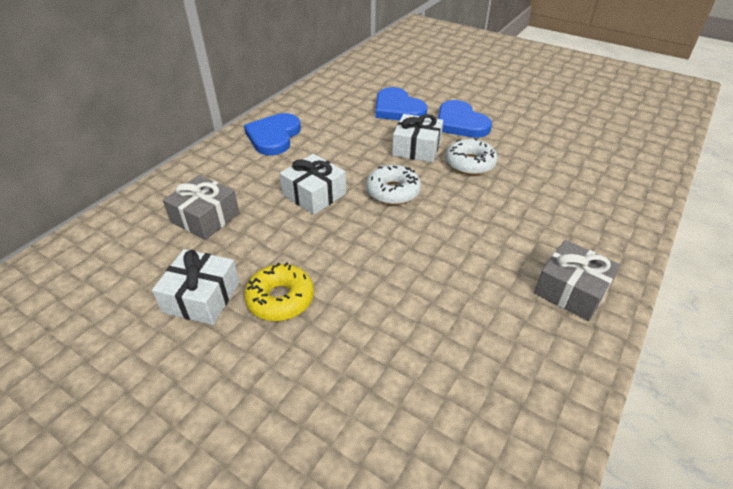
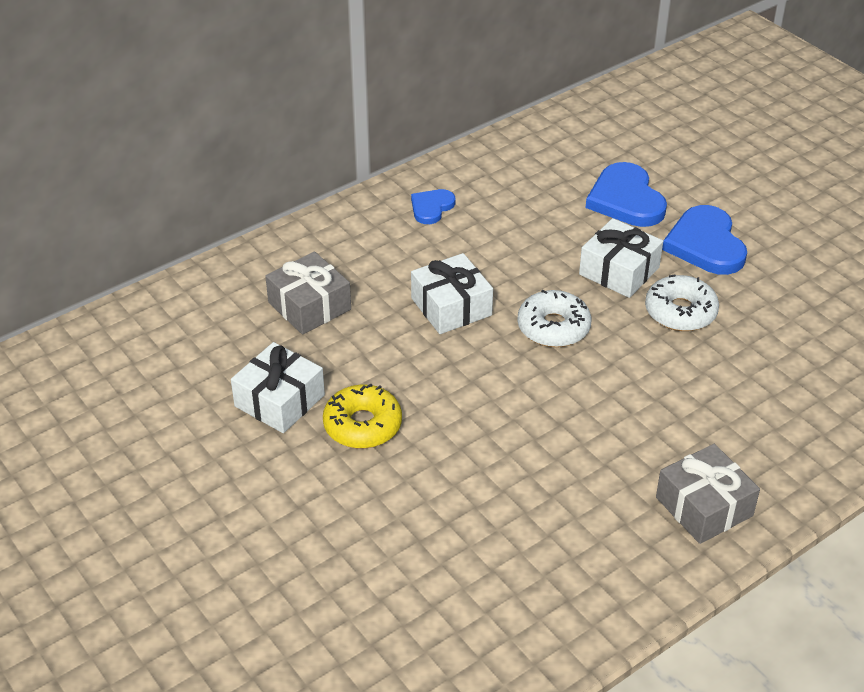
camera: 20 degrees right, 0 degrees up
(274, 136) = (431, 208): blue heart -> blue heart, size x0.57

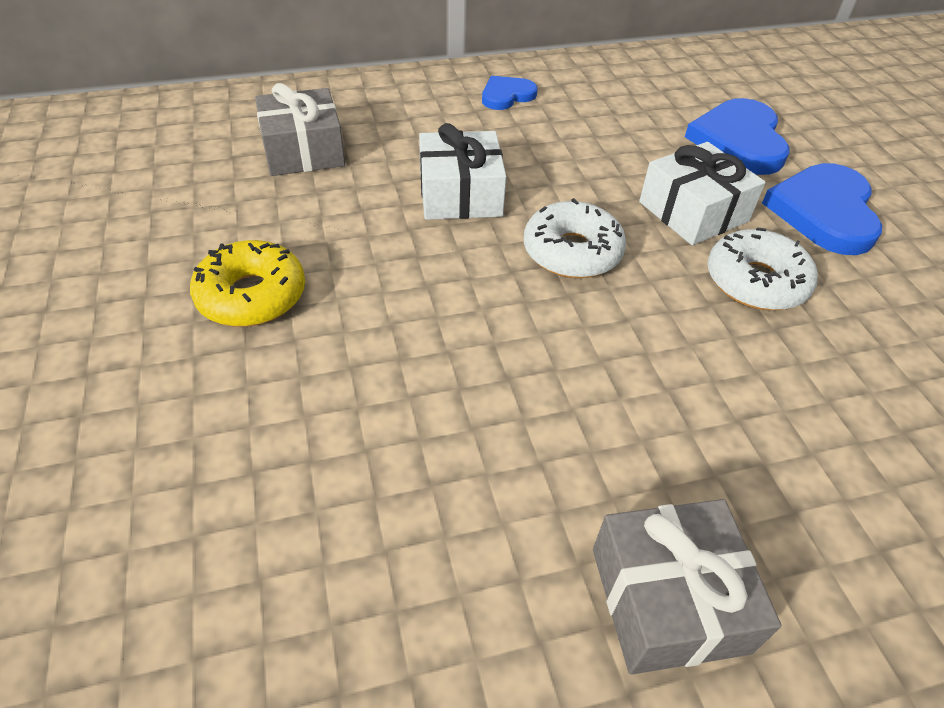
camera: 20 degrees right, 5 degrees up
(279, 400) = (183, 237): white gift -> none

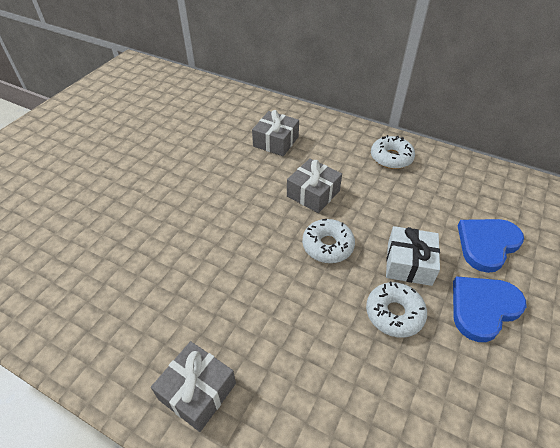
camera: 45 degrees right, 0 degrees up
(252, 296) = (197, 190): yellow donut -> none
(460, 194) = (313, 193): white gift -> grey gift
(506, 95) = (391, 158): blue heart -> white donut

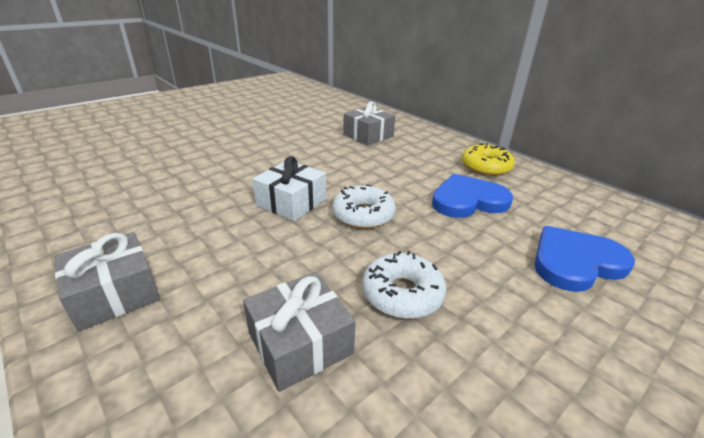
camera: 20 degrees right, 15 degrees down
(313, 193) = (378, 174): grey gift -> grey gift (300, 343)
(391, 158) = (485, 167): white donut -> yellow donut
(409, 263) = (453, 253): white gift -> white gift (291, 202)
(483, 308) = (537, 325): blue heart -> blue heart (468, 200)

